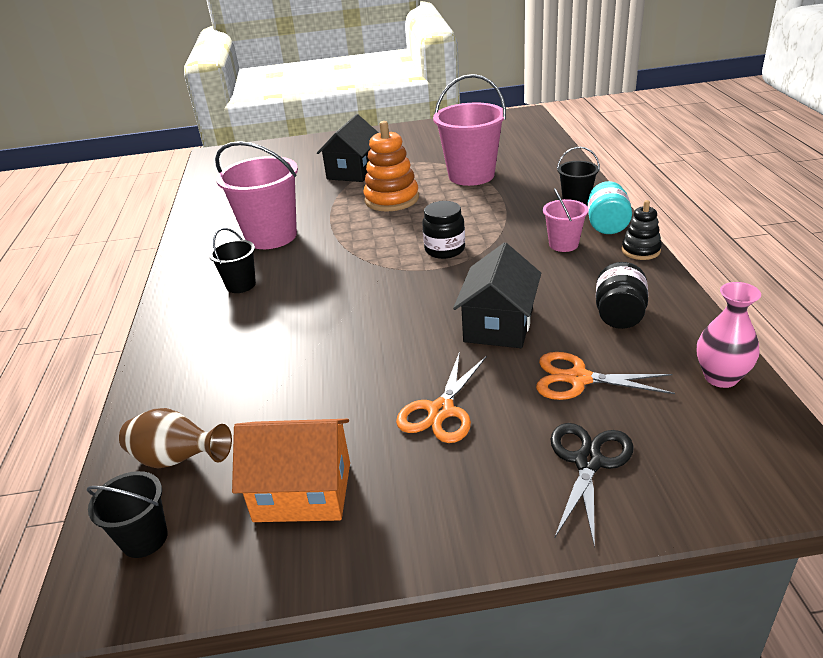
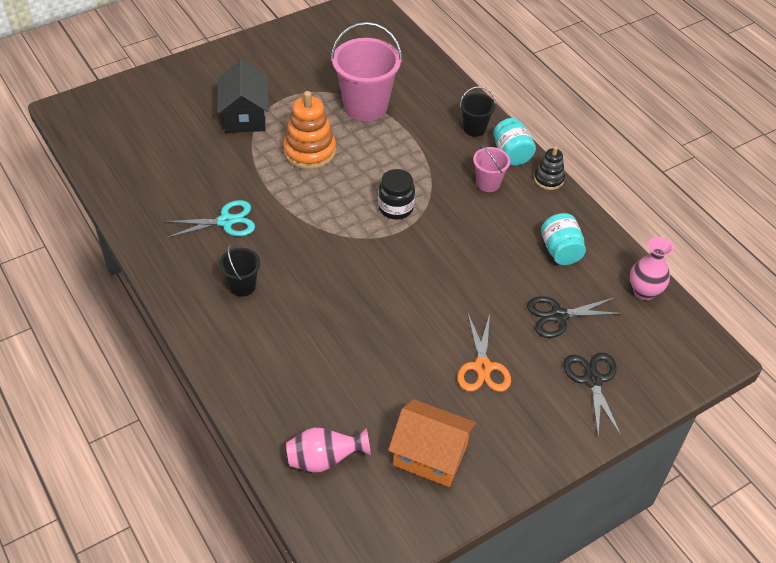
camera: 30 degrees left, 15 degrees up
(144, 538) = (349, 521): black bucket -> none
(178, 460) = (324, 459): brown vase -> pink vase
(271, 236) = (226, 221): pink bucket -> turquoise scissors
(303, 491) = (430, 455): orange house -> orange house turned 45 degrees clockwise
(498, 325) = (481, 280): black house -> none
(578, 379) = (558, 316): orange scissors -> black scissors
(619, 315) = (560, 251): black jar -> turquoise jar

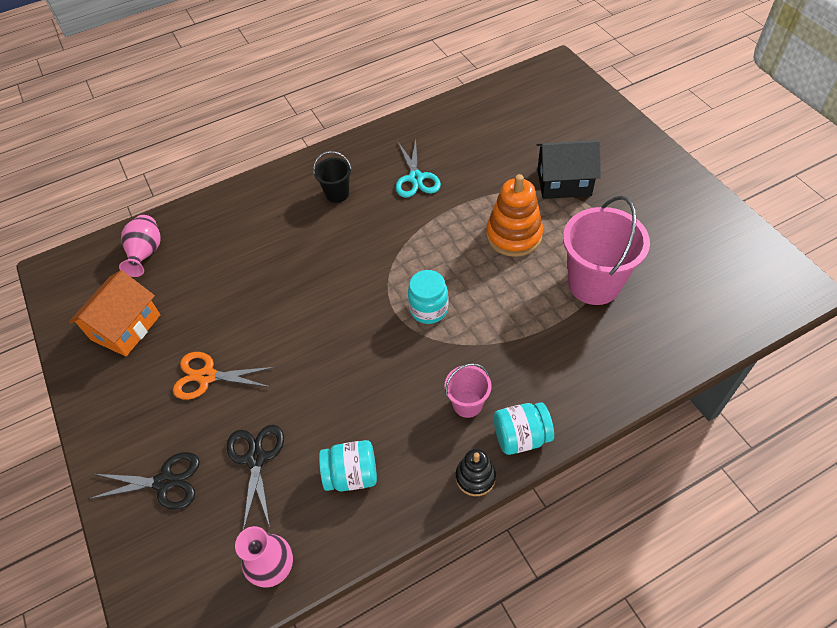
camera: 100 degrees right, 5 degrees up
(396, 208) = (429, 309): black jar -> turquoise jar
(474, 128) = (566, 396): black bucket -> none

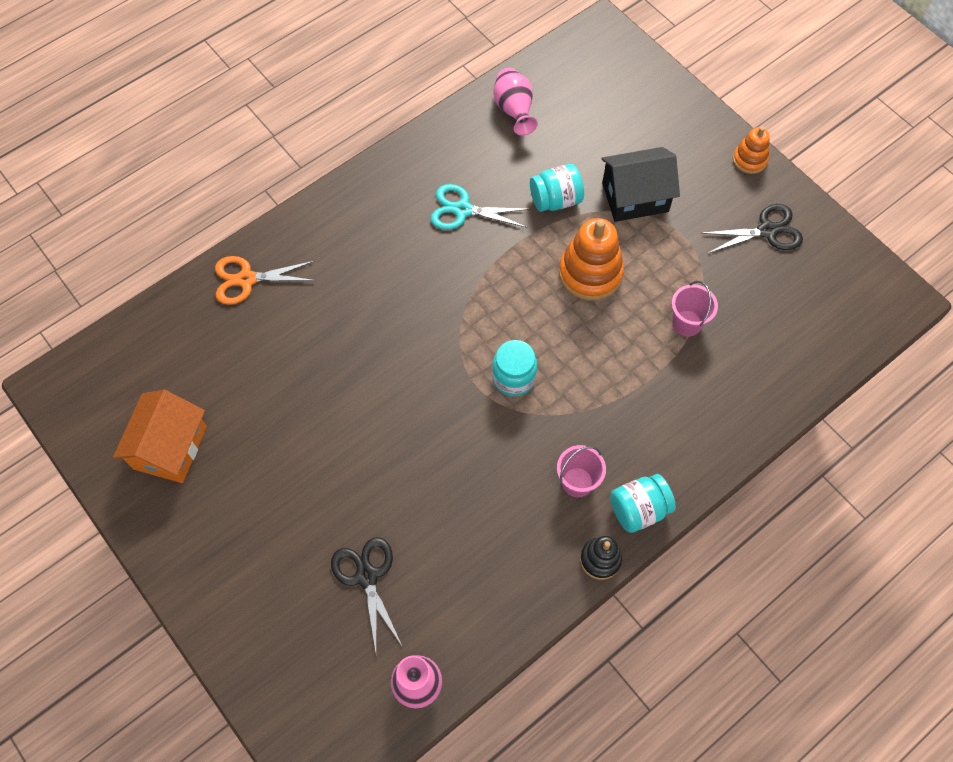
camera: 15 degrees left, 10 degrees up
(147, 254) = (163, 350): pink vase -> pink vase (514, 111)
(165, 482) = (275, 618): black scissors -> black scissors (767, 231)
(207, 376) = (285, 493): orange scissors -> orange scissors (247, 279)
(337, 194) = (373, 242): black bucket -> none
(352, 474) = (473, 577): turquoise jar -> turquoise jar (555, 200)
(416, 178) = (463, 210): turquoise scissors -> turquoise scissors turned 120 degrees clockwise
(594, 284) = (687, 323): pink bucket -> pink bucket, size x0.52
(670, 164) = (749, 160): none -> orange stacking toy

